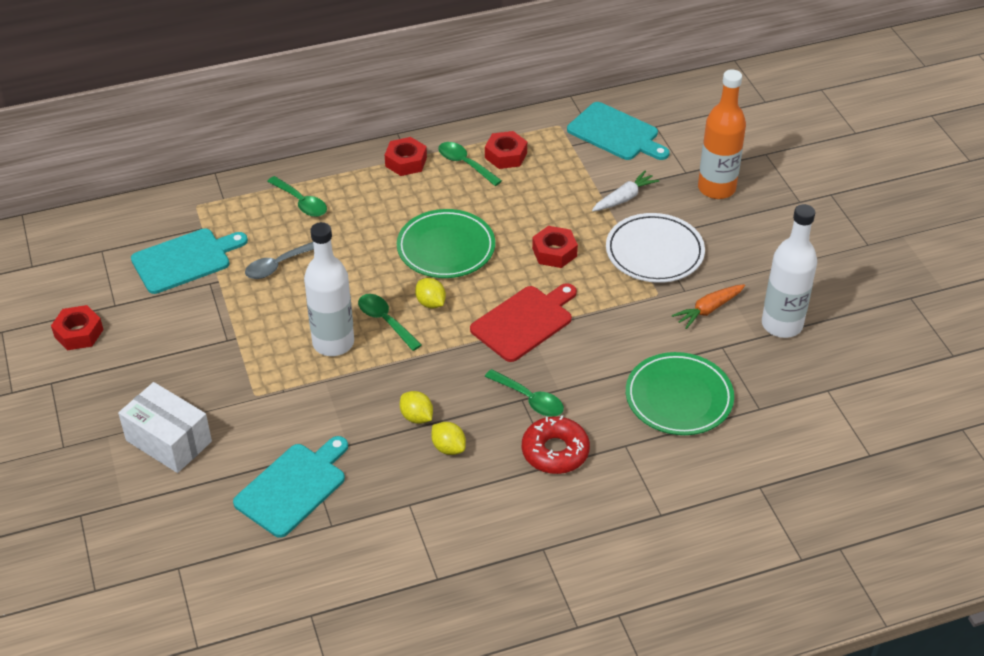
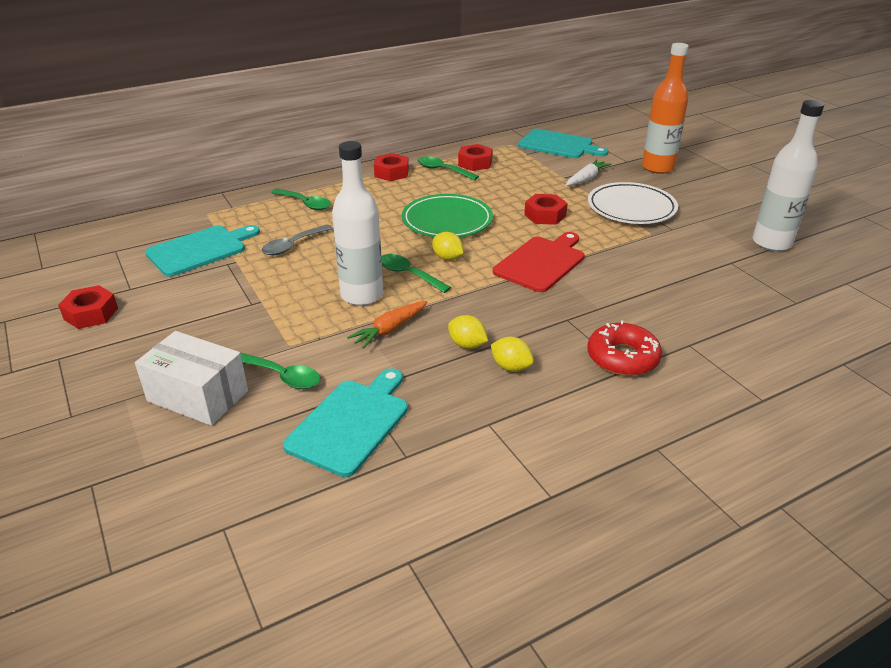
camera: 10 degrees left, 10 degrees down
(530, 399) = (575, 318): green spoon -> green spoon (283, 376)
(679, 398) = (717, 302): green plate -> none
(708, 309) = (701, 239): orange carrot -> orange carrot (390, 329)

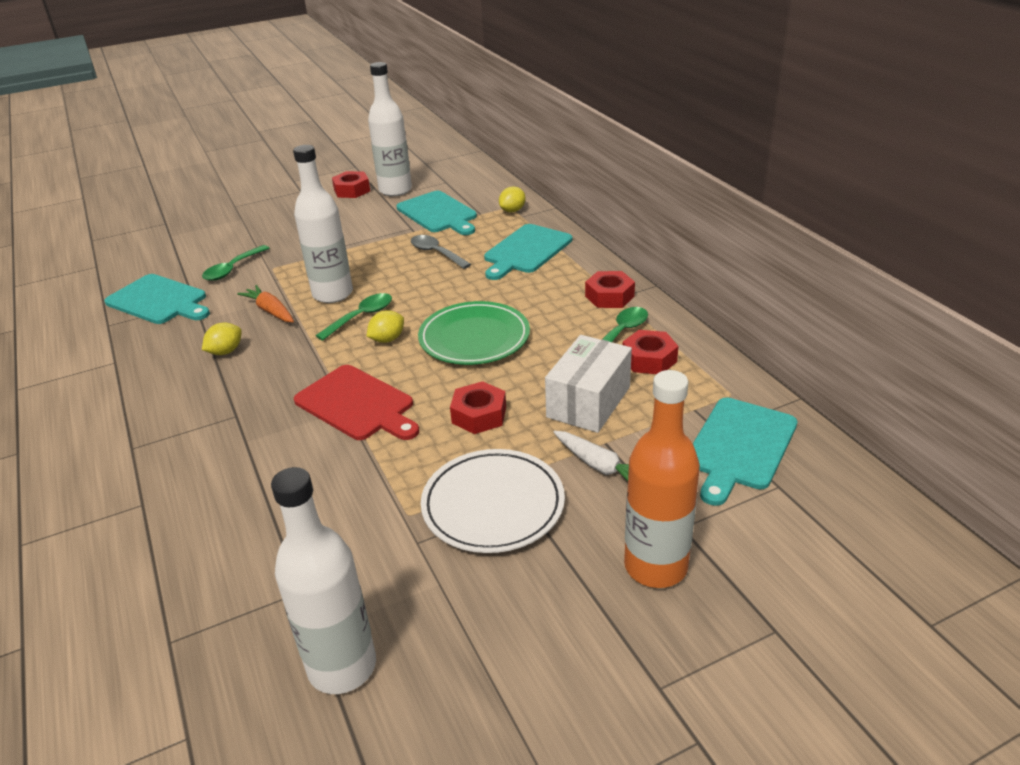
camera: 95 degrees right, 0 degrees up
(115, 281) = (395, 190): none -> white bottle
(198, 396) = (229, 241): white box -> white box (588, 402)
(305, 204) = (526, 251): green spoon -> turquoise cutting board
(511, 367) = (179, 375): yellow lemon -> yellow lemon (512, 211)
(622, 358) = (150, 448): red donut -> none

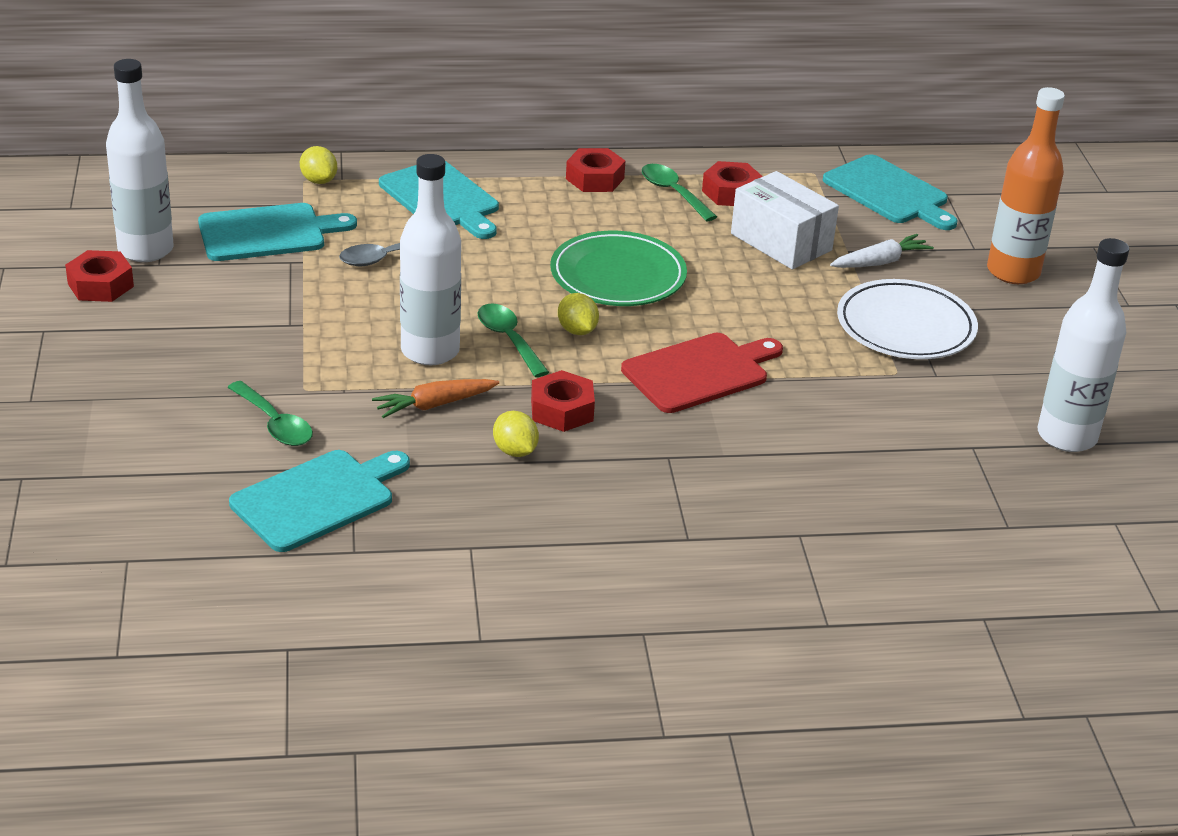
camera: 75 degrees left, 0 degrees up
(479, 415) = (765, 304): red nut -> red nut (562, 410)

